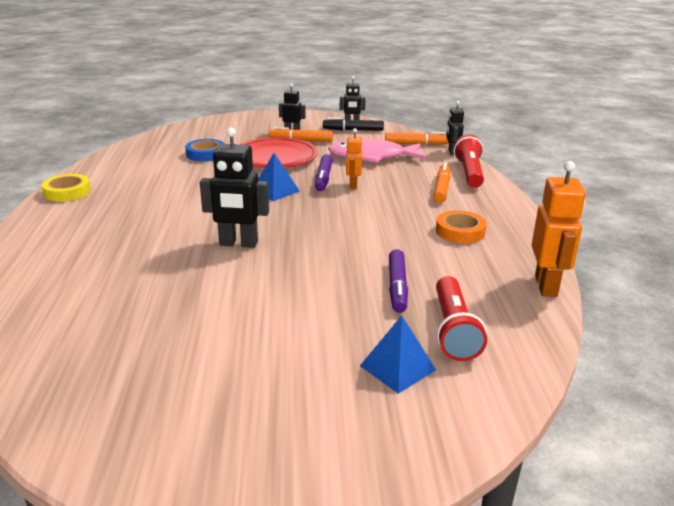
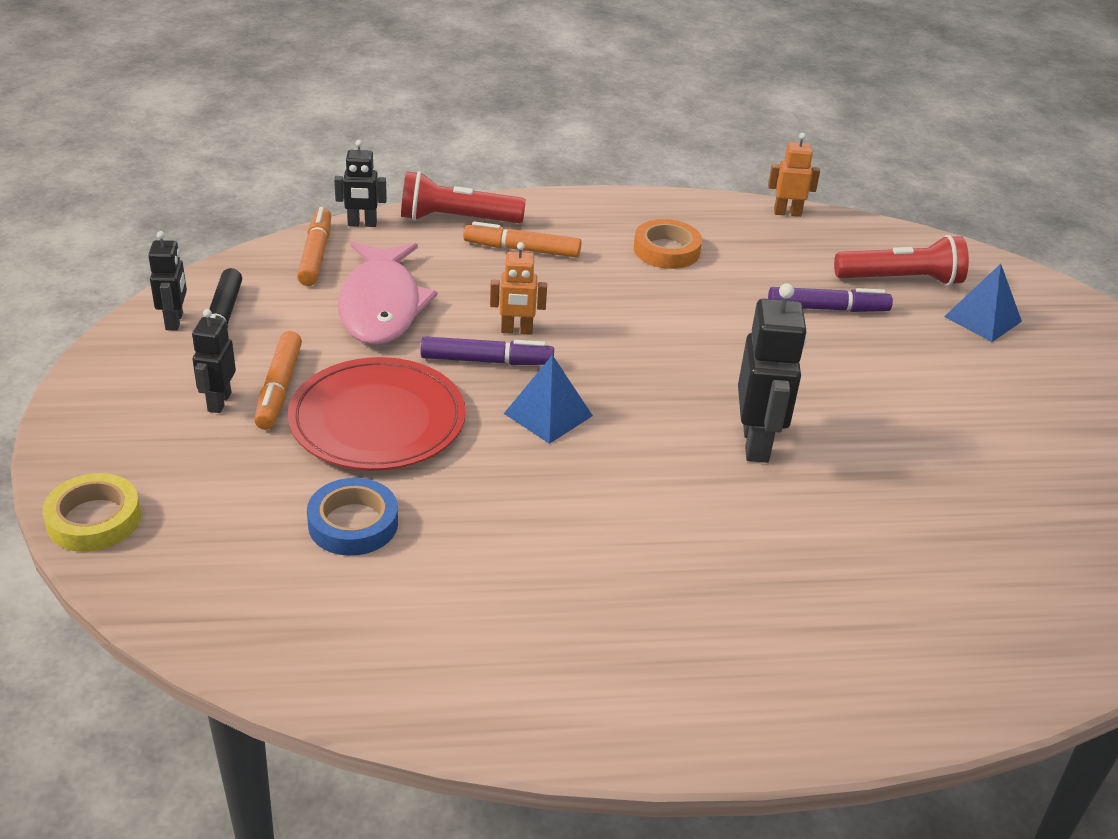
camera: 95 degrees left, 10 degrees up
(67, 192) = (589, 718): yellow tape -> yellow tape (94, 519)
(546, 286) = (787, 213): orange robot -> orange robot, size x0.59

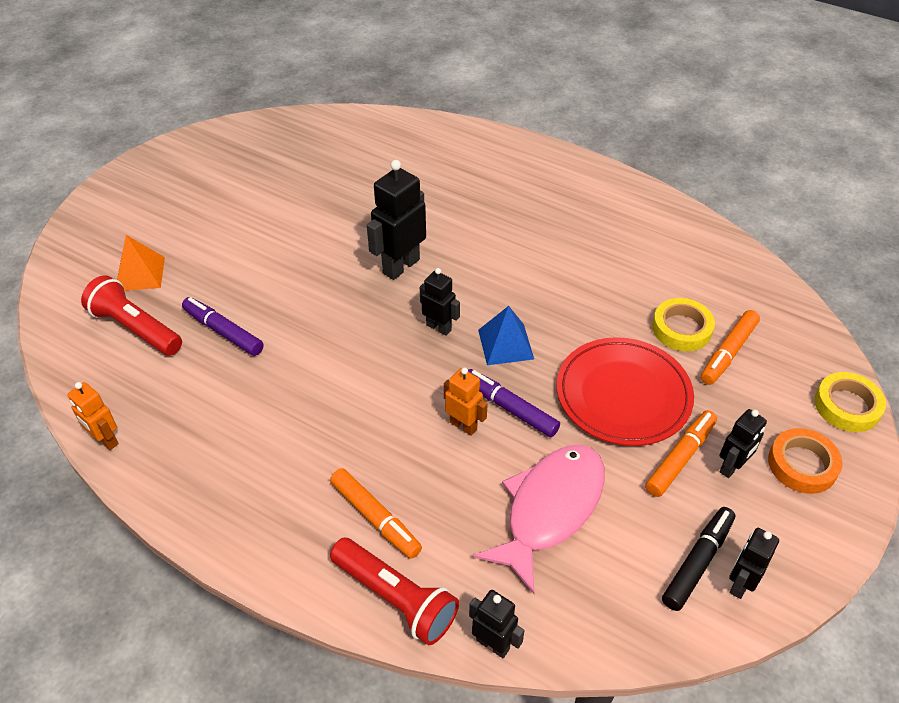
camera: 140 degrees left, 10 degrees up
(315, 255) = (567, 616): orange marker -> orange marker (728, 353)
(353, 523) = (681, 329): blue tape -> yellow tape
(635, 400) = (439, 327): none -> black robot
(666, 250) = (259, 450): orange tape -> orange tape (802, 464)
(982, 319) = (140, 274): blue pyramid -> orange pyramid

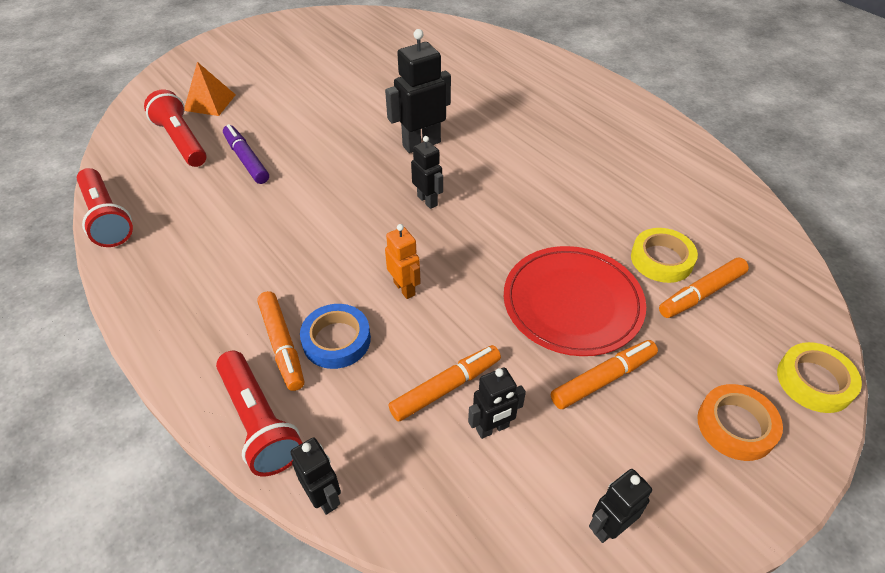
camera: 20 degrees right, 0 degrees up
(105, 440) = (107, 218): orange robot -> red flashlight
(425, 496) = (336, 340): none -> blue tape
(505, 344) = (481, 229): blue pyramid -> none
(509, 408) = (455, 285): purple marker -> none
(549, 509) = (446, 387): pink fish -> orange marker
(697, 562) = (572, 488): black marker -> none
(731, 467) = (655, 404): black robot -> black robot (492, 428)

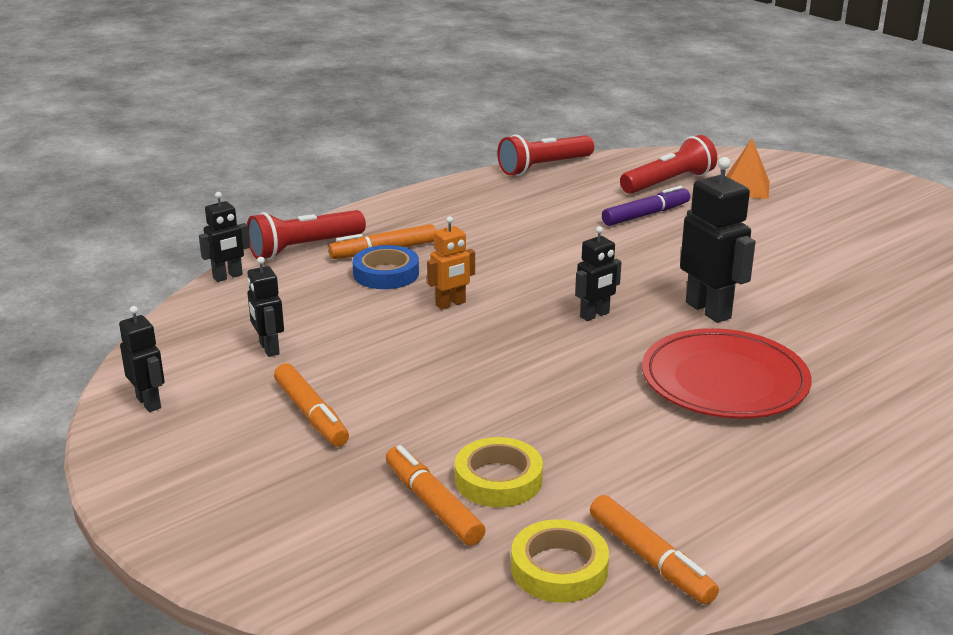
camera: 90 degrees right, 20 degrees down
(446, 387) = (320, 326): orange marker -> orange marker (650, 559)
(572, 303) = (423, 403): red plate -> red plate (724, 380)
(736, 426) = (228, 497): orange tape -> none
(814, 381) = (273, 576): yellow tape -> yellow tape (559, 568)

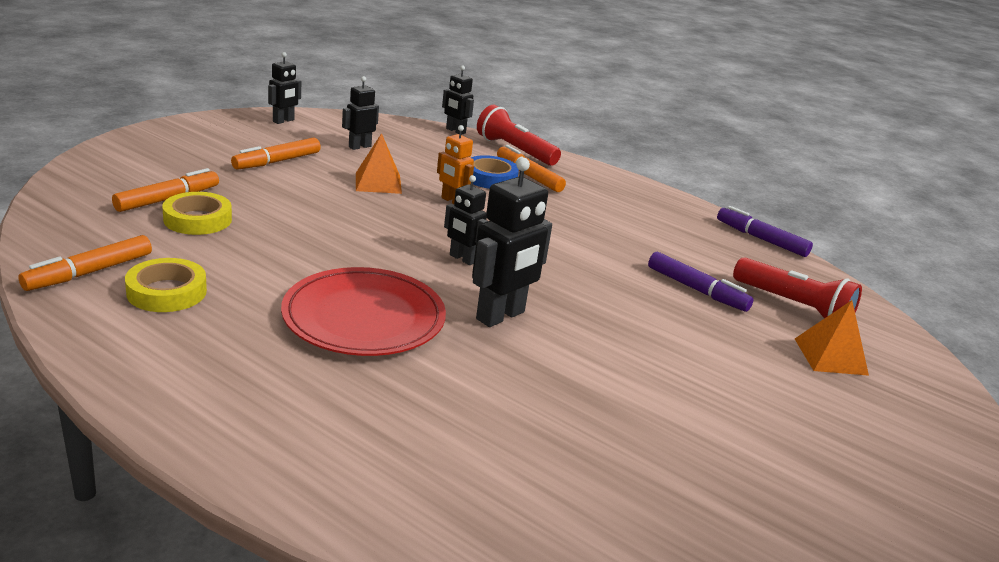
camera: 70 degrees right, 0 degrees up
(393, 345) = (378, 183): none -> orange pyramid
(544, 167) = (761, 239): red flashlight -> purple marker
(559, 568) = (86, 239): yellow tape -> yellow tape (167, 292)

